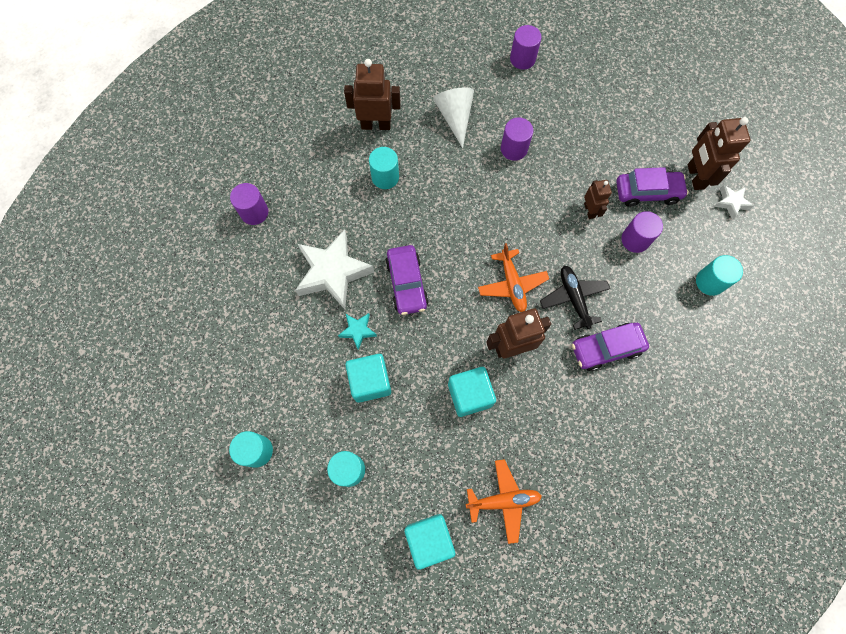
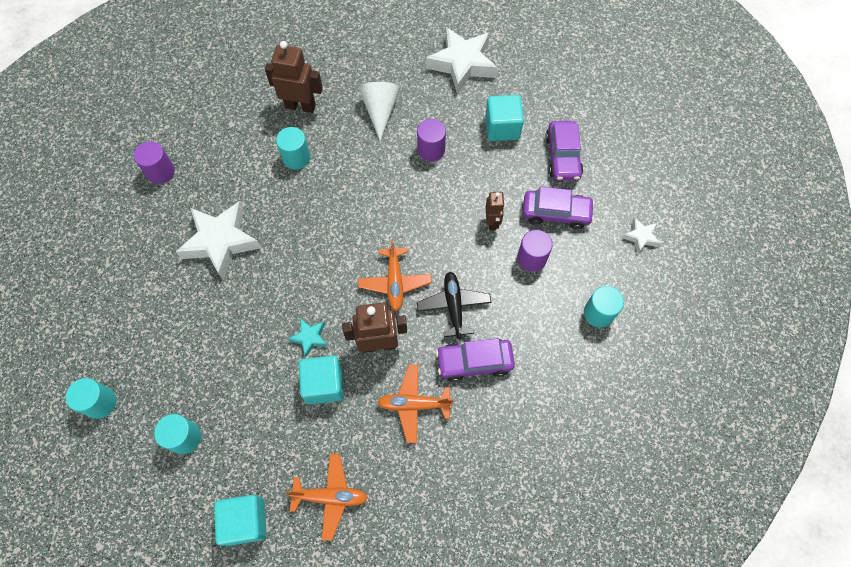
camera: 10 degrees right, 5 degrees down
(358, 331) = (230, 302): turquoise star -> turquoise star (310, 338)
(370, 381) = (229, 354): turquoise cube -> turquoise cube (502, 128)
(407, 283) = (290, 264): purple car -> purple car (562, 156)
(522, 59) = (462, 64): purple cylinder -> white star
(560, 399) = (414, 404): none -> orange plane
(695, 177) = (609, 205): brown robot -> none

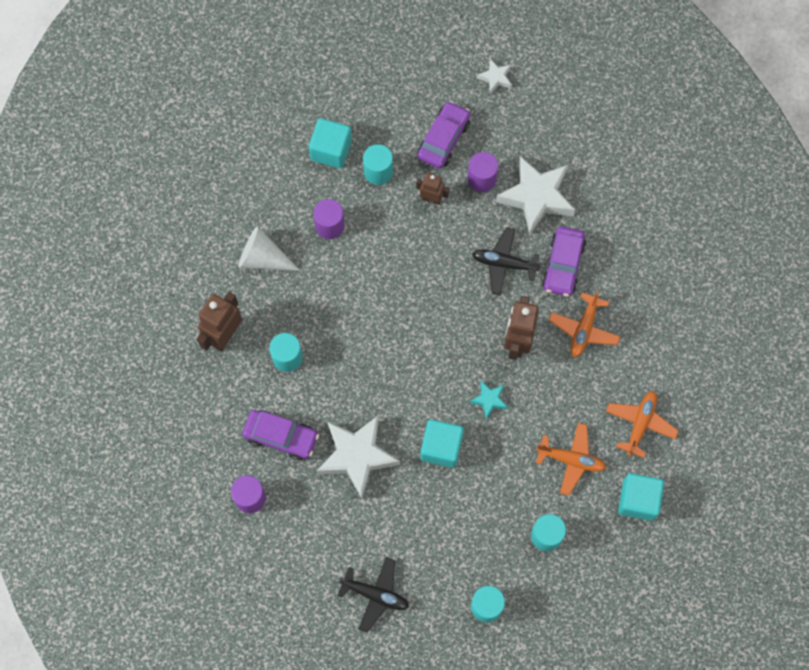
camera: 70 degrees left, 5 degrees up
(93, 300) = (375, 595): none -> black plane
(324, 384) = (539, 400): turquoise cube -> turquoise cube (441, 447)
(395, 282) = (461, 307): orange plane -> orange plane (571, 460)
(462, 64) = (238, 159): white star -> white star (536, 197)
(562, 156) = (385, 108): purple car -> purple car (281, 436)
(598, 313) = (555, 145): turquoise cylinder -> turquoise cylinder (378, 171)

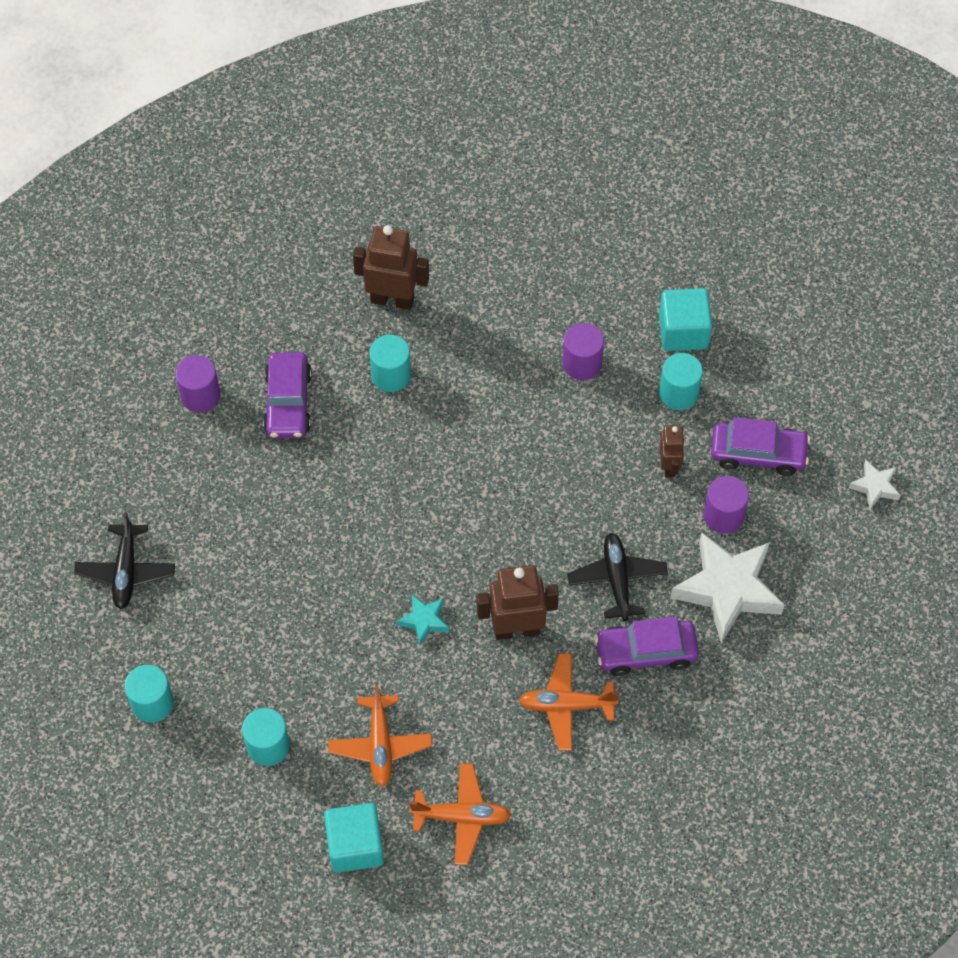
camera: 70 degrees right, 10 degrees down
(263, 258) = (508, 306): white cone -> none
(357, 456) = (294, 493): white star -> none
(441, 447) = (340, 585): turquoise cube -> none

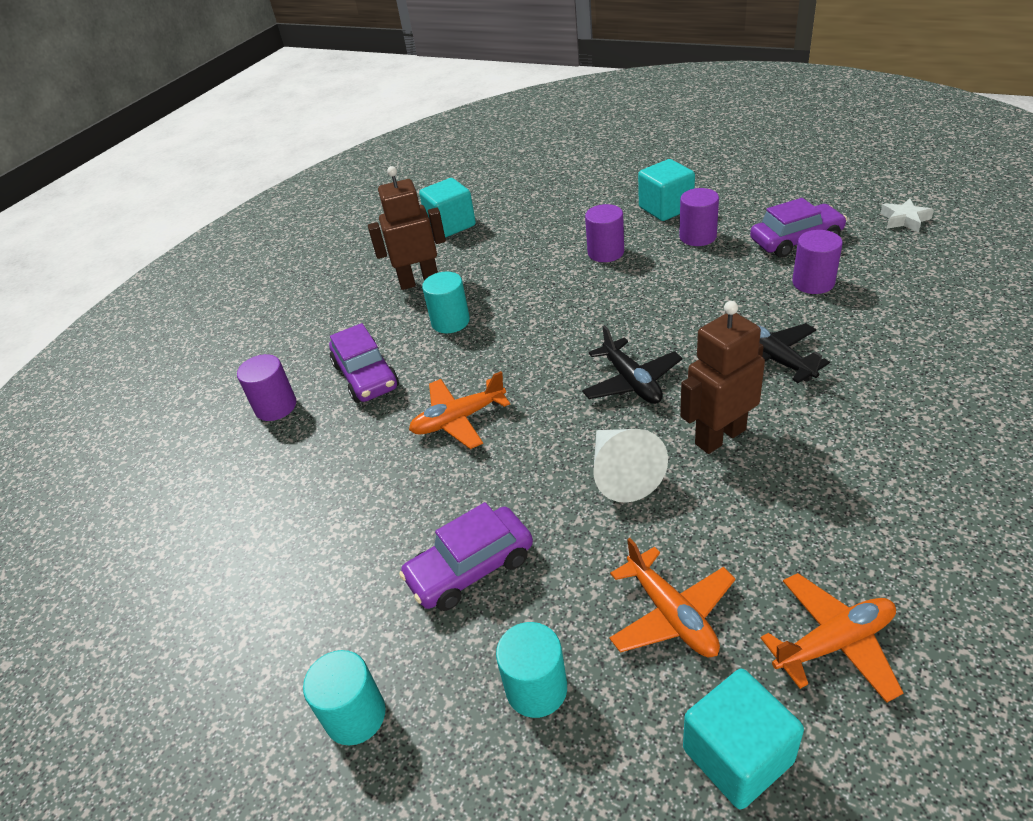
camera: 20 degrees left, 20 degrees down
(126, 571) = (258, 585): black plane -> black plane (632, 382)
(424, 621) = (622, 473): turquoise star -> white cone
(467, 227) = (451, 225): none -> turquoise cube
(566, 705) = (832, 473): orange plane -> orange plane (458, 419)
(645, 652) = (857, 396): purple car -> purple car (470, 568)
(669, 466) = (736, 275): brown robot -> none
(678, 393) = (698, 237): turquoise cylinder -> purple cylinder
(727, 590) = (873, 323): white star -> none

